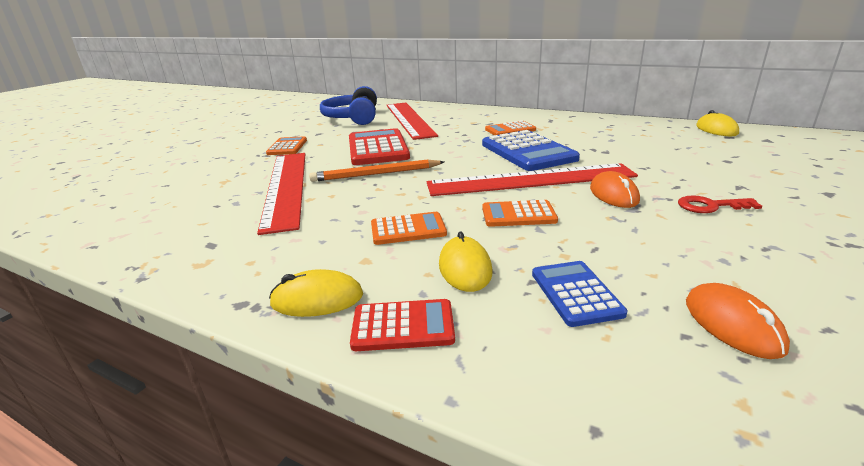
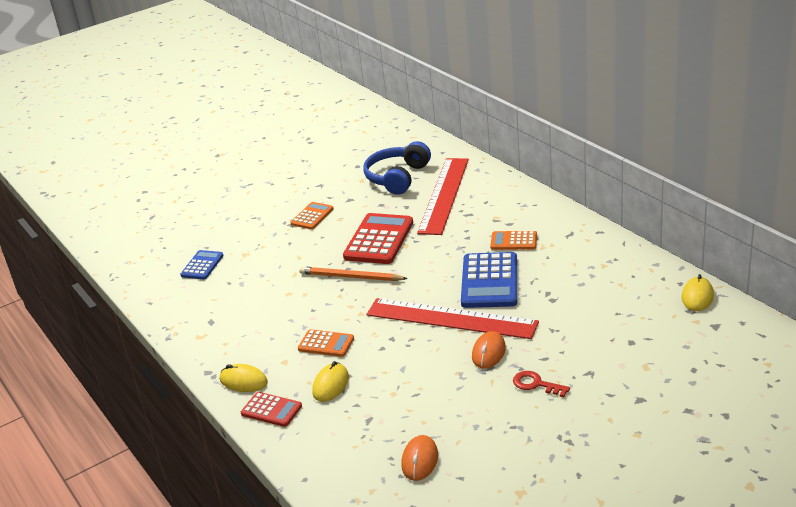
camera: 30 degrees right, 5 degrees up
(286, 187) = (281, 275): red ruler -> none
(518, 215) = (403, 352): orange calculator -> none
(576, 293) = (369, 419): blue calculator -> blue calculator (202, 265)

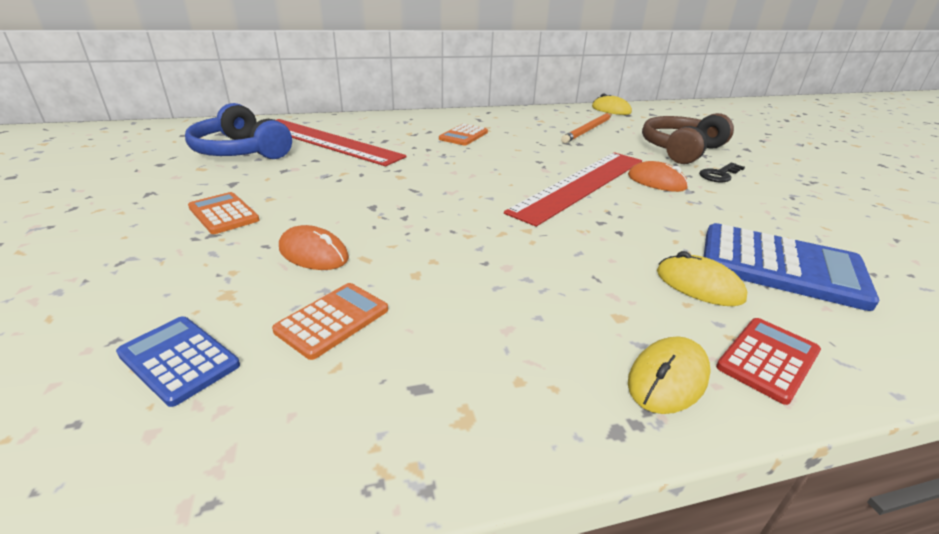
camera: 75 degrees left, 0 degrees up
(326, 344) = (588, 269): orange calculator -> orange calculator (333, 320)
(351, 277) = (430, 219): orange pencil -> orange pencil (588, 130)
(379, 240) = (365, 186): red calculator -> none
(420, 460) = (872, 255): orange mouse -> orange mouse (313, 253)
(489, 281) = (524, 157): blue calculator -> blue calculator (781, 266)
(536, 384) = (719, 175): red key -> black key
(590, 357) = (681, 150): none -> brown headphones

